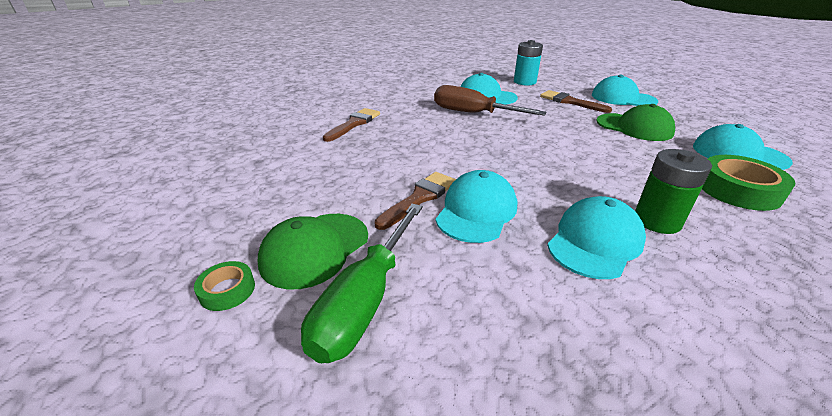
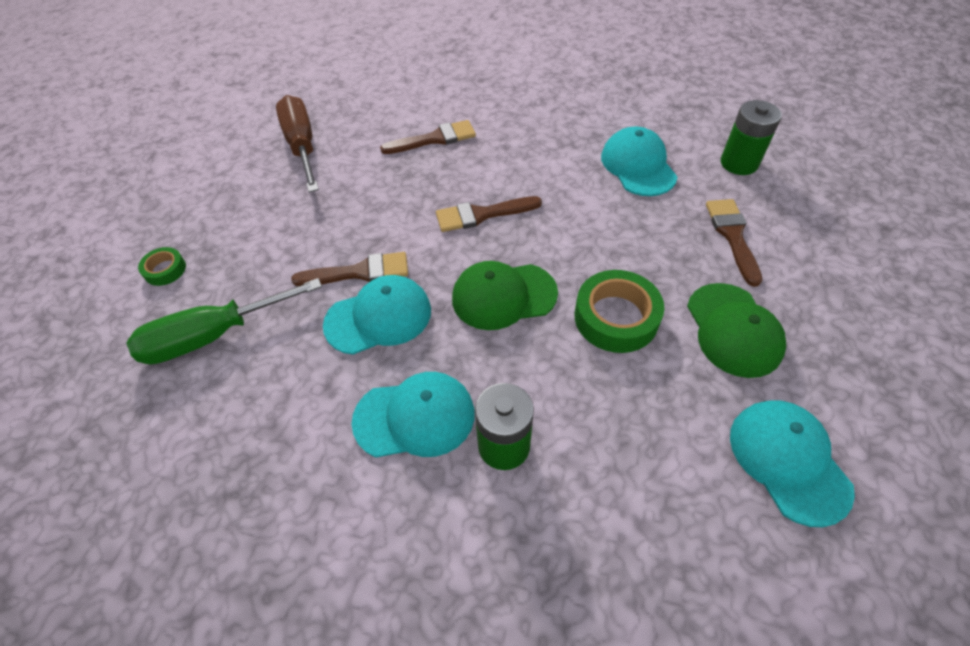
camera: 45 degrees right, 20 degrees up
(315, 249) = (238, 271): green cap -> green cap (503, 296)
(446, 140) = (482, 214): none -> brown brush
(473, 113) = (573, 188): brown screwdriver -> brown screwdriver (302, 146)
(524, 82) = (739, 163): turquoise battery -> green battery
(623, 98) = (830, 273): turquoise cap -> none
(738, 190) = (666, 491): green tape -> green tape (616, 317)

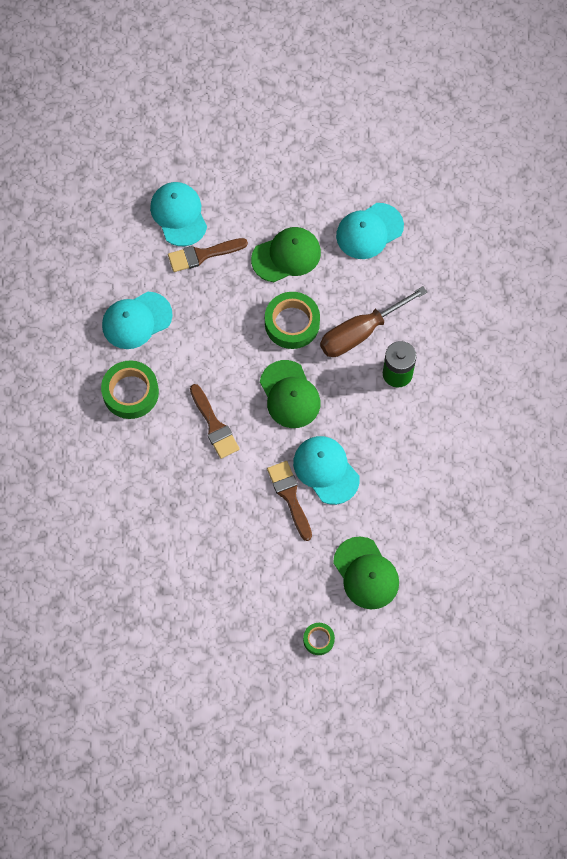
camera: 105 degrees left, 15 degrees up
(214, 336) = (366, 573): green screwdriver -> green cap
(302, 146) = (158, 596): brown screwdriver -> brown screwdriver (360, 332)
(415, 417) = (392, 426): turquoise cap -> turquoise cap (179, 215)
(434, 139) = (129, 485): brown brush -> none
(544, 151) = (130, 392): none -> green tape
(739, 163) = (120, 249): green battery -> none

